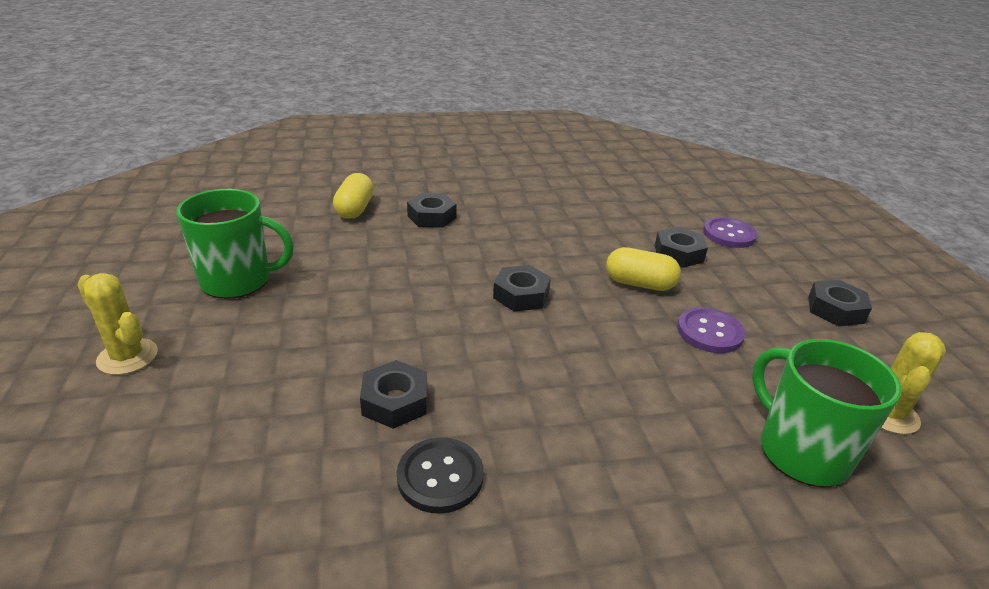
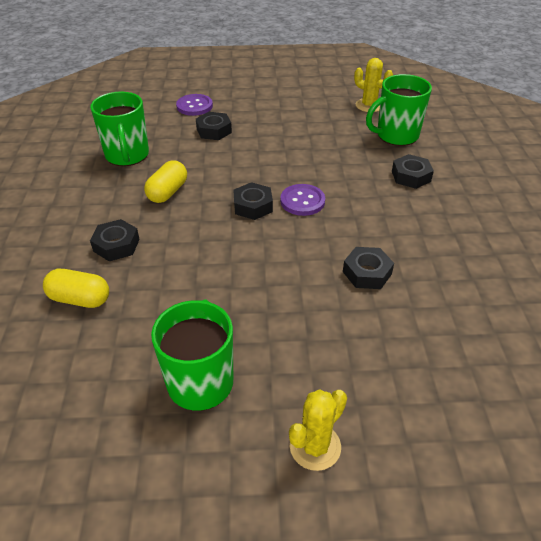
camera: 80 degrees left, 10 degrees up
(440, 477) = (428, 255): black button -> none
(589, 204) = (127, 155): none -> green mug
(639, 284) = (248, 153): yellow capsule -> yellow capsule (168, 192)
(710, 332) = (302, 139): purple button -> purple button (302, 201)
(835, 309) = (285, 94): black nut -> black nut (411, 176)

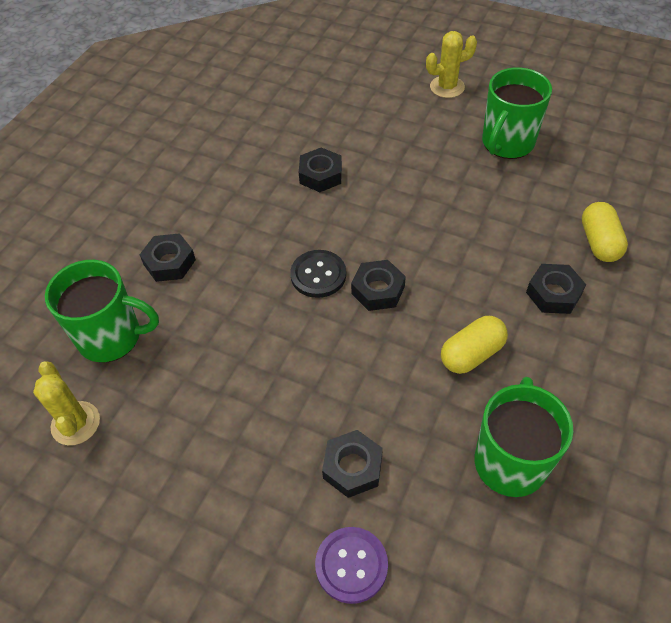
camera: 150 degrees left, 10 degrees up
(80, 299) = (599, 242): yellow capsule -> yellow capsule turned 45 degrees clockwise
(302, 201) = (318, 275): purple button -> black button

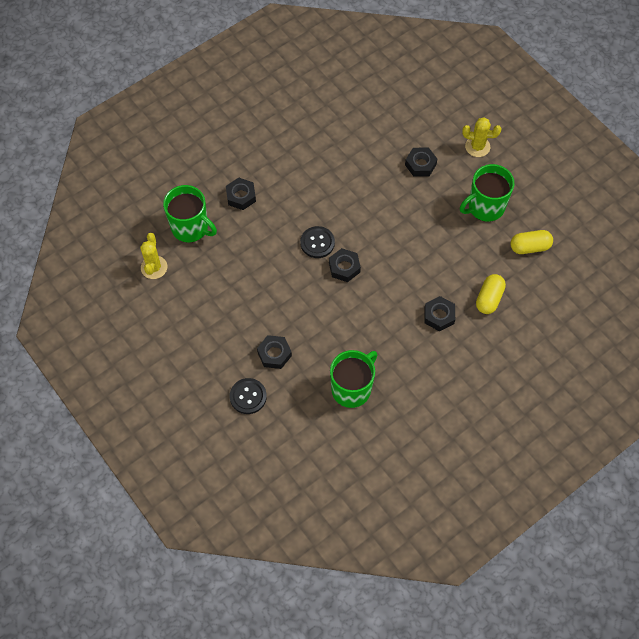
camera: 25 degrees right, 10 degrees up
(320, 175) = (357, 177): black nut -> black nut (420, 164)
(351, 565) = (248, 396): purple button -> black button
(471, 354) = (370, 327): yellow capsule -> yellow capsule (529, 247)

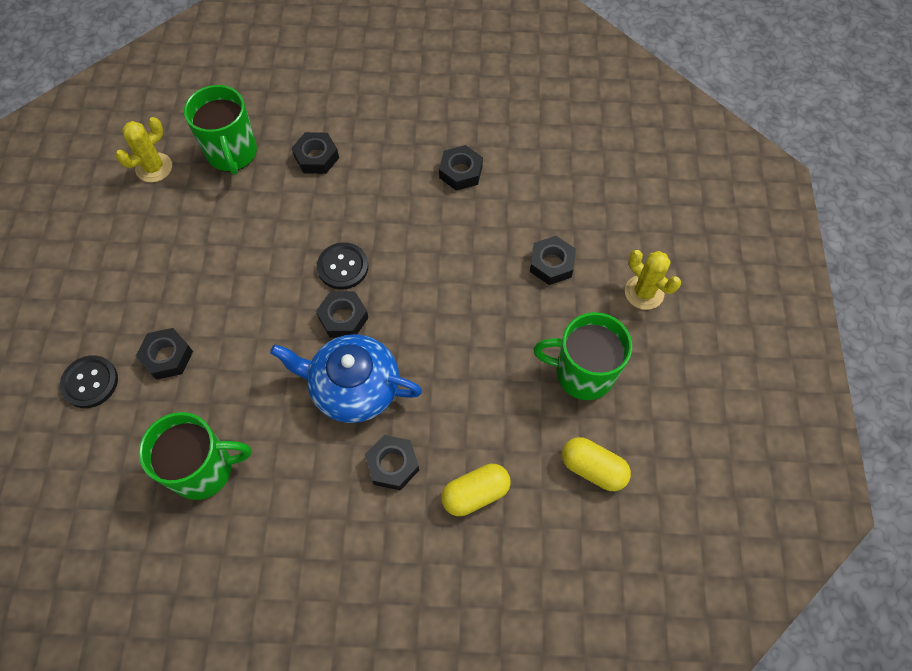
camera: 40 degrees right, 0 degrees up
(327, 149) = (461, 172): none -> black nut
(384, 296) = (353, 387): none -> blue teapot

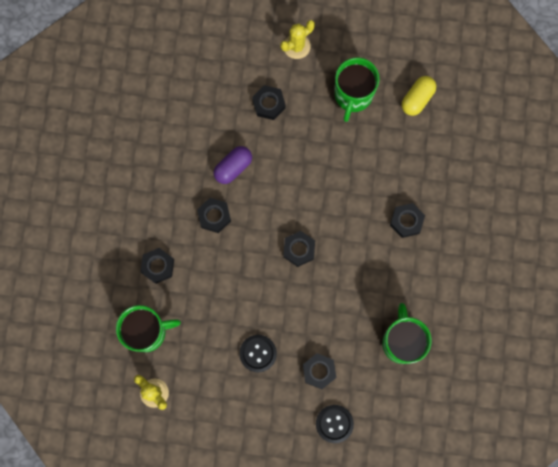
camera: 85 degrees left, 15 degrees up
(343, 267) = (258, 249): black button -> black button (258, 353)
(353, 387) = (351, 244): blue teapot -> none
(455, 228) = (233, 167): none -> purple capsule
(461, 172) = (183, 159): black nut -> black nut (214, 216)
(475, 494) = (428, 171): yellow capsule -> none

